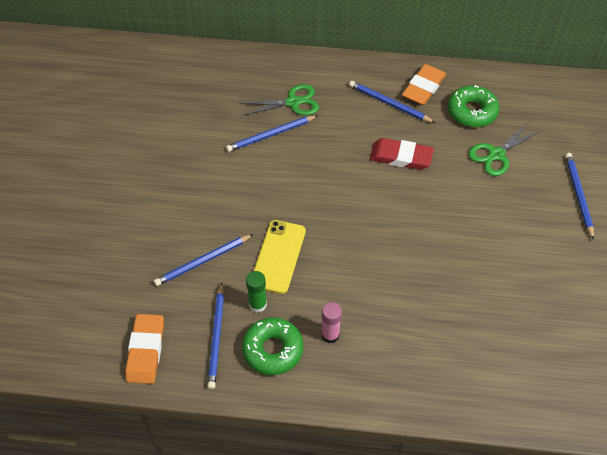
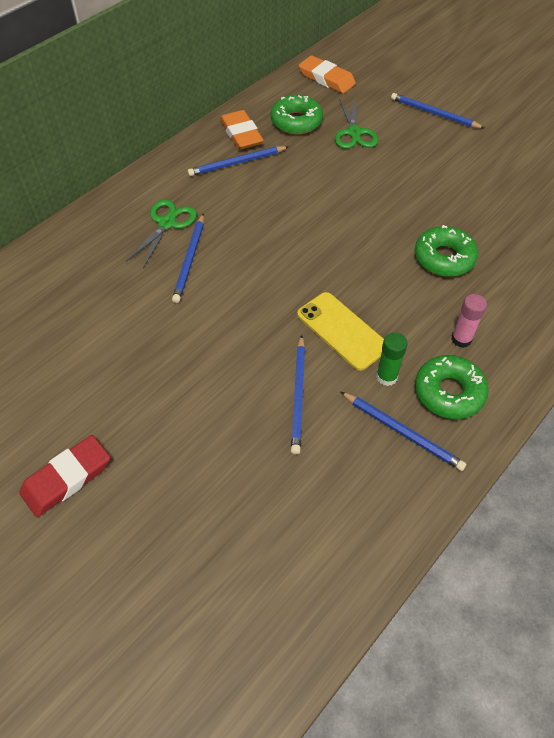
camera: 55 degrees left, 0 degrees up
(145, 351) = (375, 507): orange eraser -> orange eraser (326, 78)
(401, 157) = (303, 187): red eraser -> red eraser (67, 478)
(406, 284) = (444, 258): none -> green donut

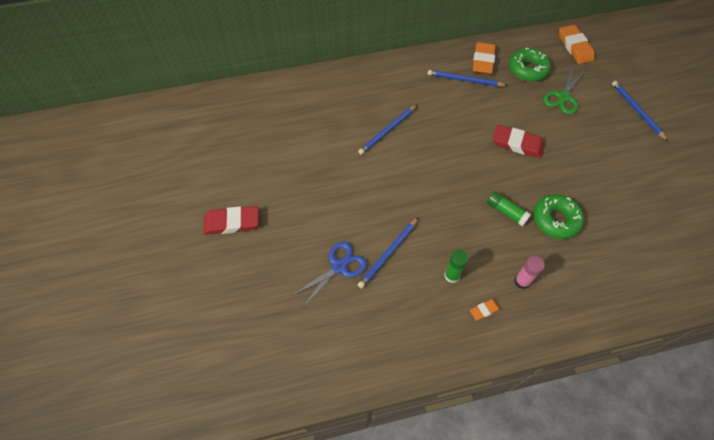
camera: 35 degrees right, 5 degrees up
(167, 223) = (391, 99): green scissors -> none
(252, 446) = (339, 267): none -> blue scissors
(342, 331) = (447, 229): yellow phone -> none
(345, 202) = (517, 144): none -> red eraser
(389, 277) = (506, 212): none -> green glue stick
(402, 432) = (434, 316): blue pencil -> none
(449, 392) = (484, 310): green donut -> orange eraser

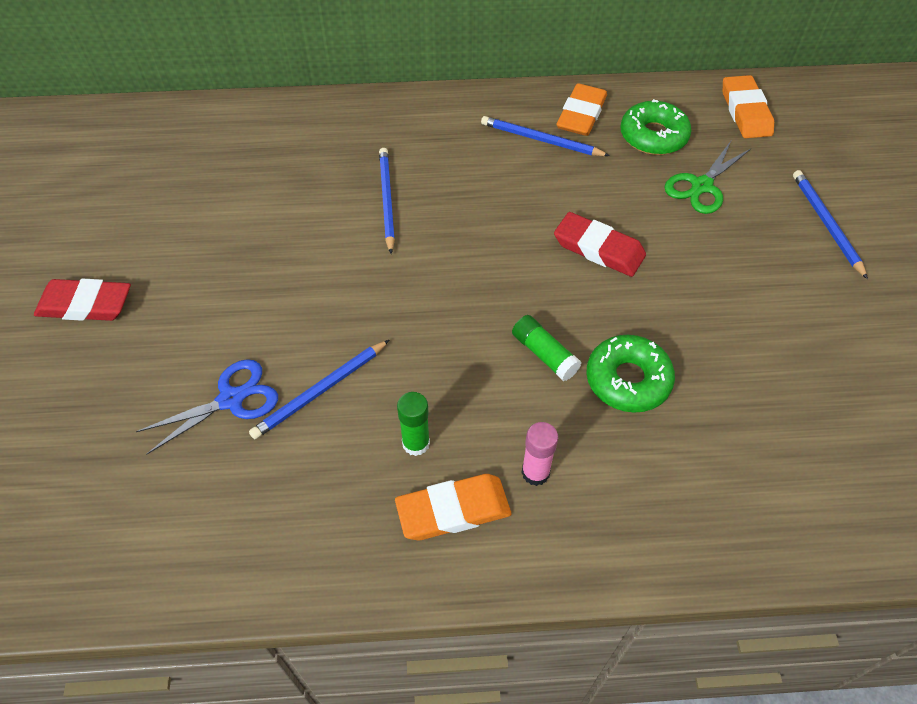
camera: 10 degrees right, 5 degrees down
(387, 131) = (386, 200): blue pencil -> blue pencil turned 120 degrees clockwise
(484, 310) = (453, 510): orange eraser -> orange eraser, size x2.00

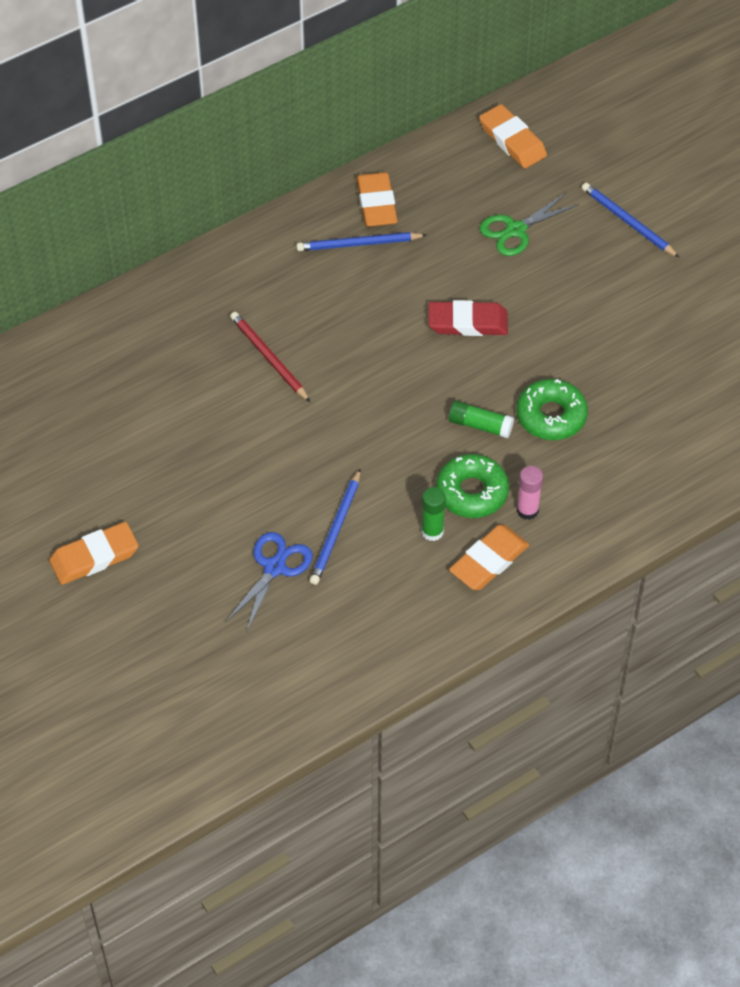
camera: 30 degrees left, 0 degrees up
(85, 304) = (94, 557): red eraser -> orange eraser
(386, 200) = (269, 358): blue pencil -> red pencil
(653, 136) = (450, 199): green donut -> green donut (472, 492)
(701, 186) = (515, 230): green scissors -> green scissors turned 45 degrees clockwise

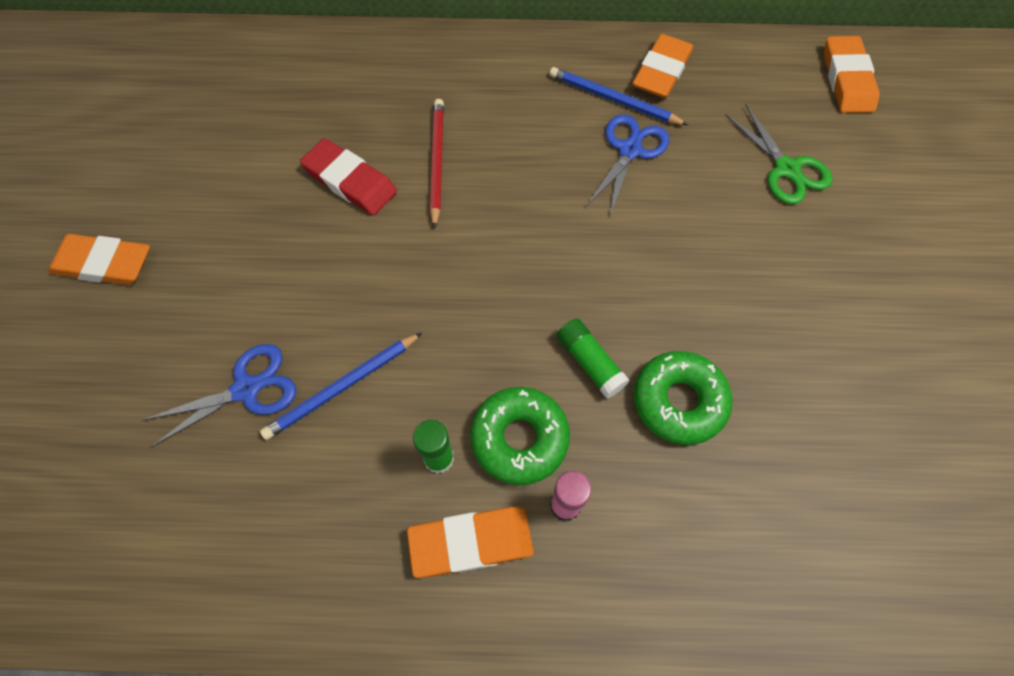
camera: 35 degrees right, 10 degrees up
(399, 275) = (630, 150): none -> blue scissors
(467, 322) = (663, 238): red eraser -> red eraser (350, 181)
(515, 230) = (787, 169): green scissors -> green scissors turned 120 degrees counterclockwise
(628, 222) = (923, 226): blue pencil -> none

